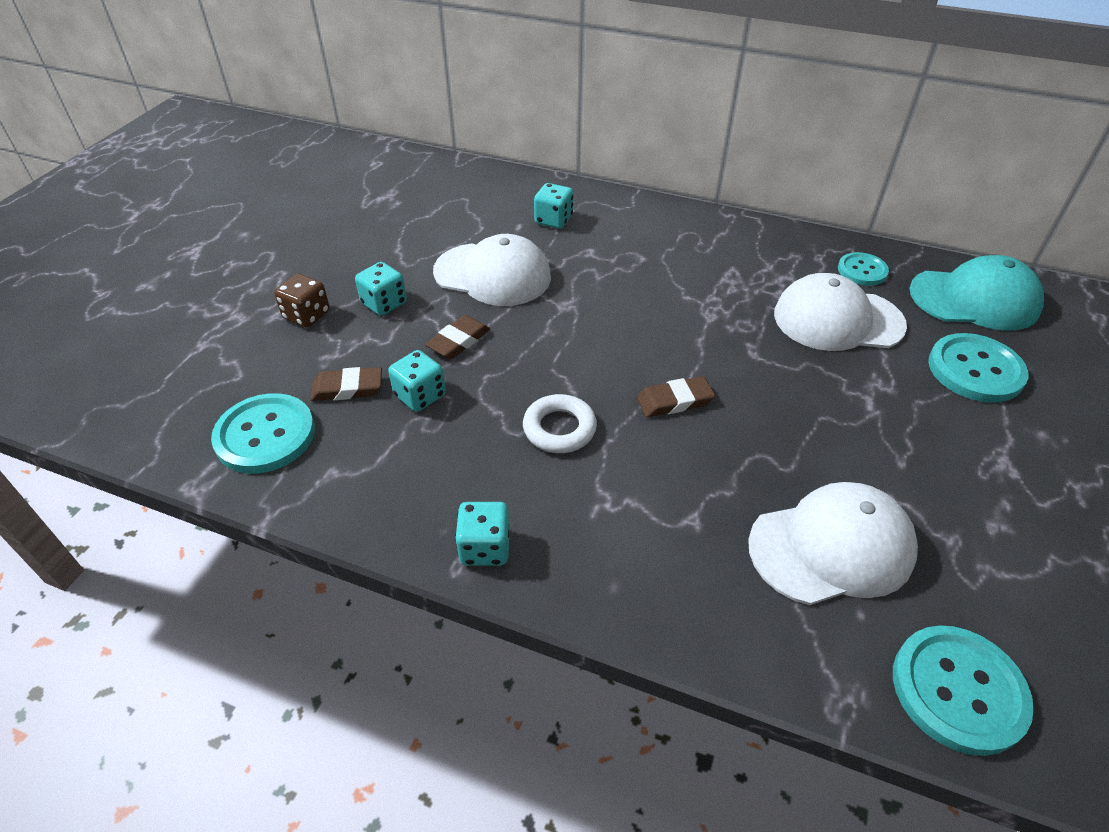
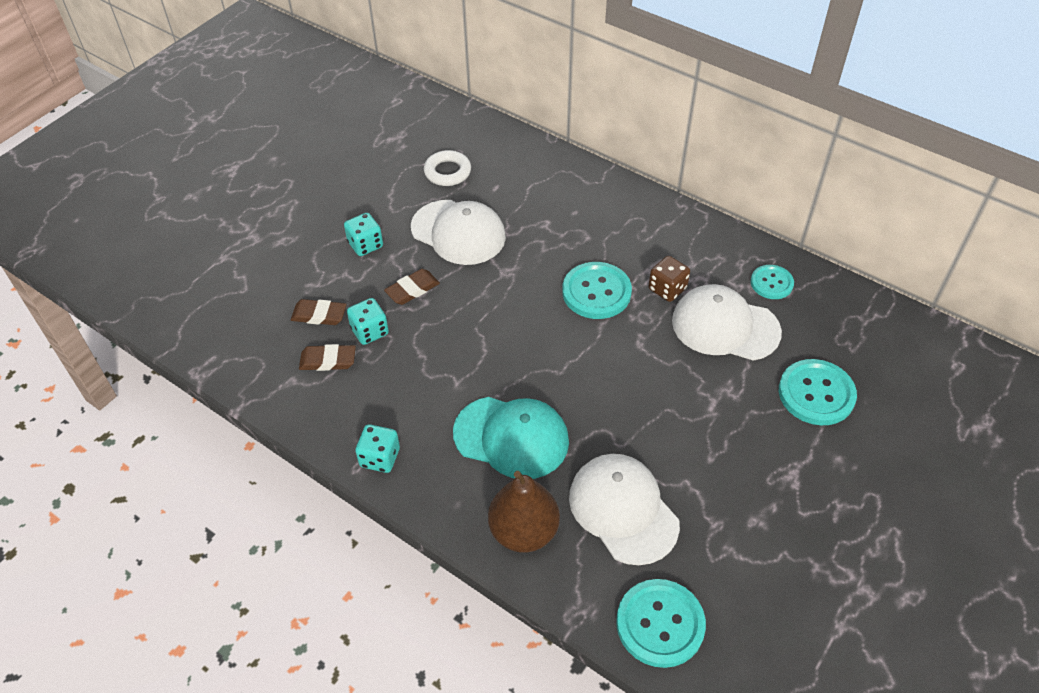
camera: 15 degrees right, 5 degrees up
(265, 435) = (253, 342): turquoise button -> turquoise button (596, 292)
(307, 315) = (304, 245): brown dice -> brown dice (667, 289)
(553, 220) = (527, 186): turquoise dice -> none
(559, 428) = (463, 379): white ring -> white ring (447, 172)
(674, 401) = (559, 373): brown eraser -> brown eraser (328, 360)
(718, 604) = (524, 531): none -> brown pear
(831, 547) = (623, 510): white cap -> white cap turned 120 degrees counterclockwise
(974, 299) = (855, 329): turquoise cap -> turquoise cap (511, 437)

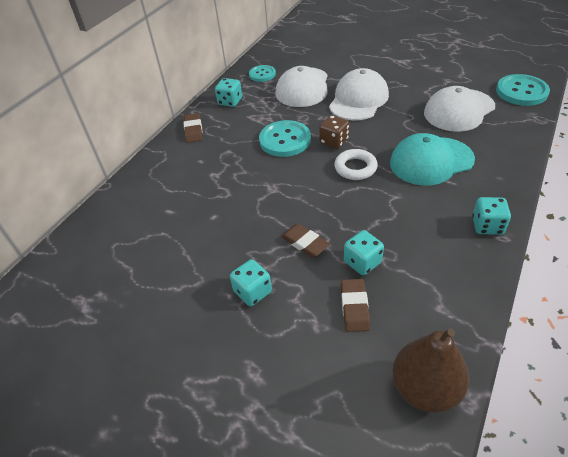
camera: 95 degrees left, 5 degrees down
(328, 360) = (406, 285): brown eraser -> brown eraser (193, 130)
(447, 172) = (145, 248): white ring -> white ring (355, 168)
(458, 232) = (229, 225): white cap -> white cap (358, 99)
(511, 437) = (431, 161): turquoise cap -> turquoise cap turned 120 degrees counterclockwise
(524, 531) = (500, 145): brown pear -> brown pear (425, 388)
(667, 289) = (275, 111): brown dice -> brown dice (334, 141)
(700, 243) = (230, 101): none -> turquoise dice
(816, 394) = (343, 57): turquoise button -> none

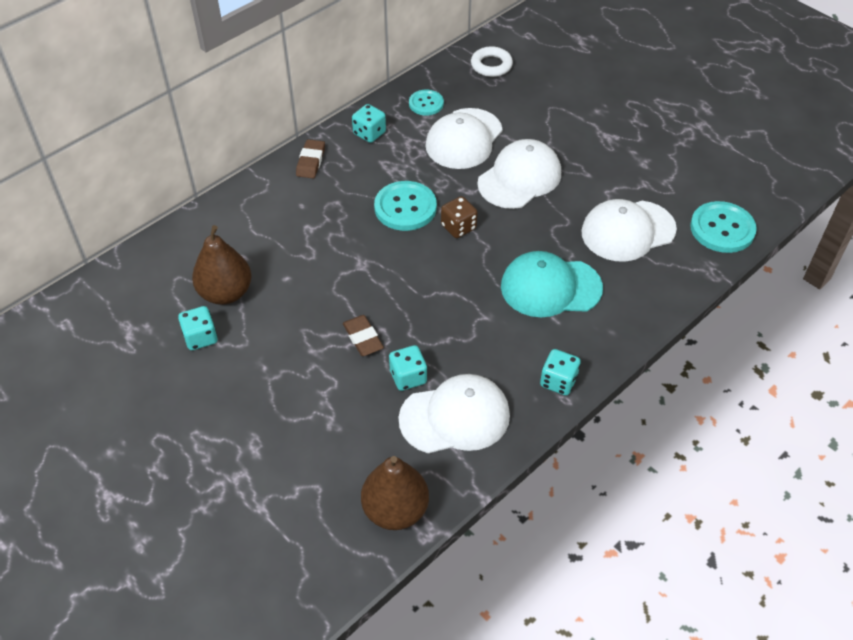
camera: 15 degrees right, 5 degrees up
(164, 244) = (226, 293): none -> brown pear
(252, 292) = (288, 371): turquoise dice -> turquoise dice (200, 337)
(354, 307) = (375, 418): brown eraser -> none
(355, 168) = (463, 268): white ring -> white ring (491, 65)
(423, 282) = (455, 417): none -> white cap

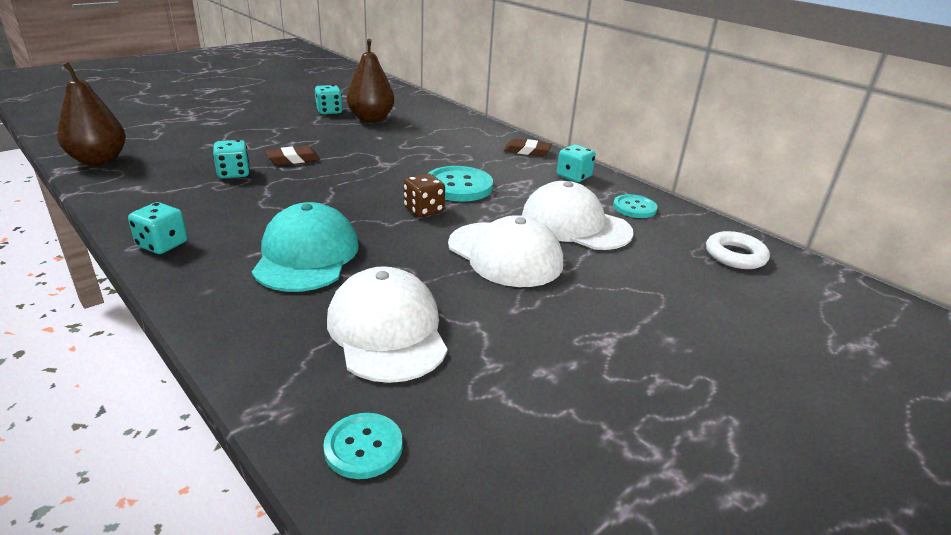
camera: 90 degrees right, 20 degrees down
(455, 417) = (169, 189): white cap -> none
(722, 229) = (363, 447): turquoise button -> turquoise button, size x0.61

